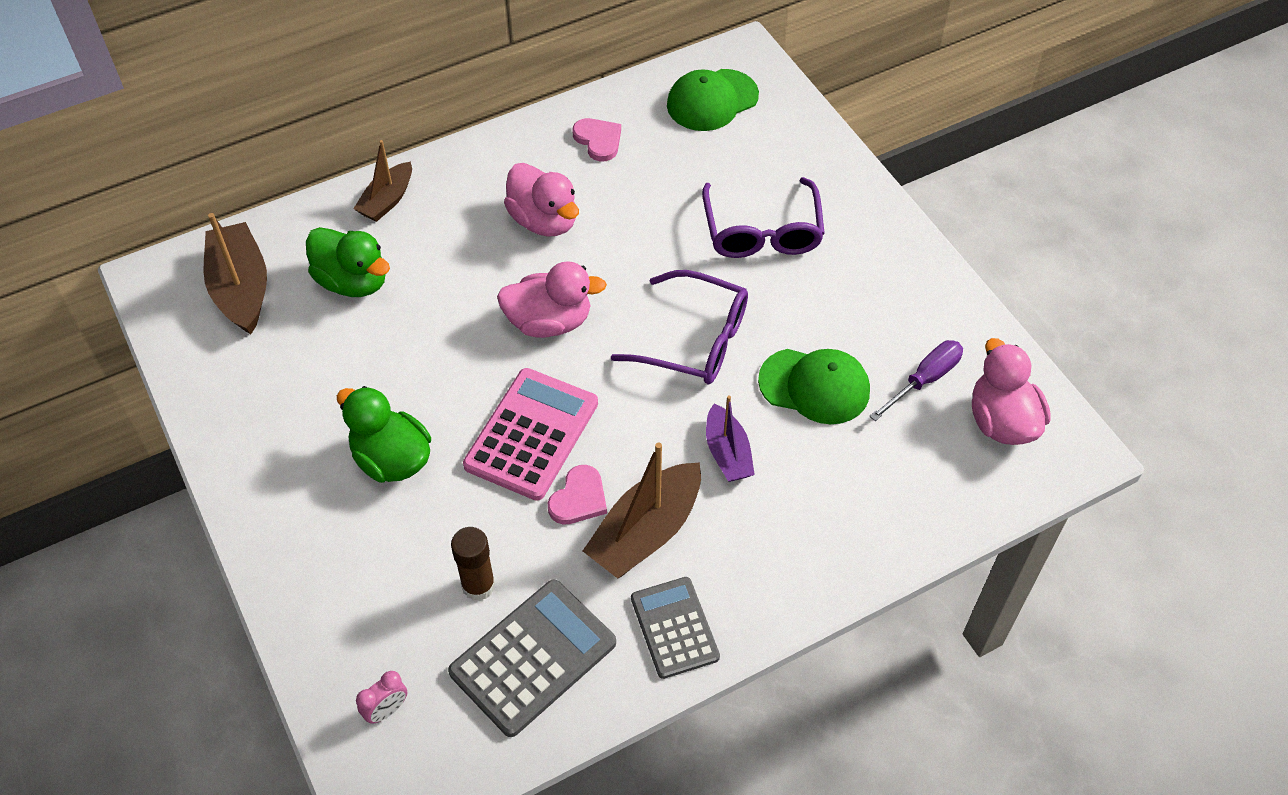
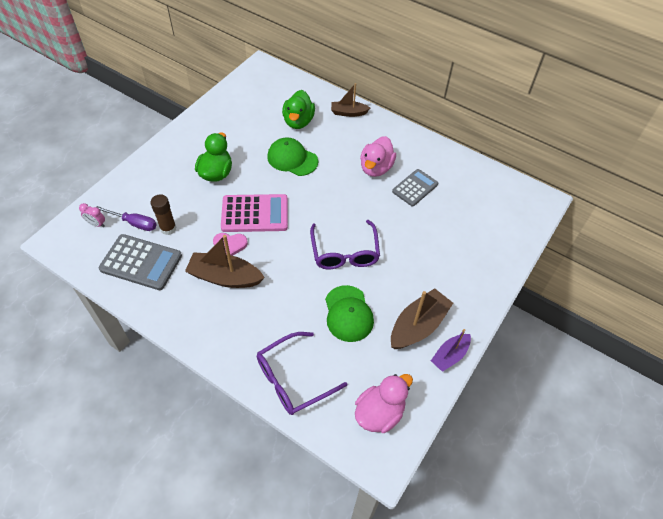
camera: 60 degrees right, 0 degrees up
(241, 288) = (272, 91): brown boat -> brown boat (418, 326)
(549, 322) = (320, 194): pink duck -> none
(598, 140) = (438, 167): pink heart -> none
(674, 627) = (179, 309): grey calculator -> grey calculator (415, 188)
(712, 100) = (500, 199): green cap -> green cap (292, 159)
(727, 453) = (286, 292): purple boat -> purple boat (449, 355)
(762, 231) = (431, 253): purple glasses -> purple glasses (293, 379)
(924, 380) = (383, 363): purple screwdriver -> purple screwdriver (134, 223)

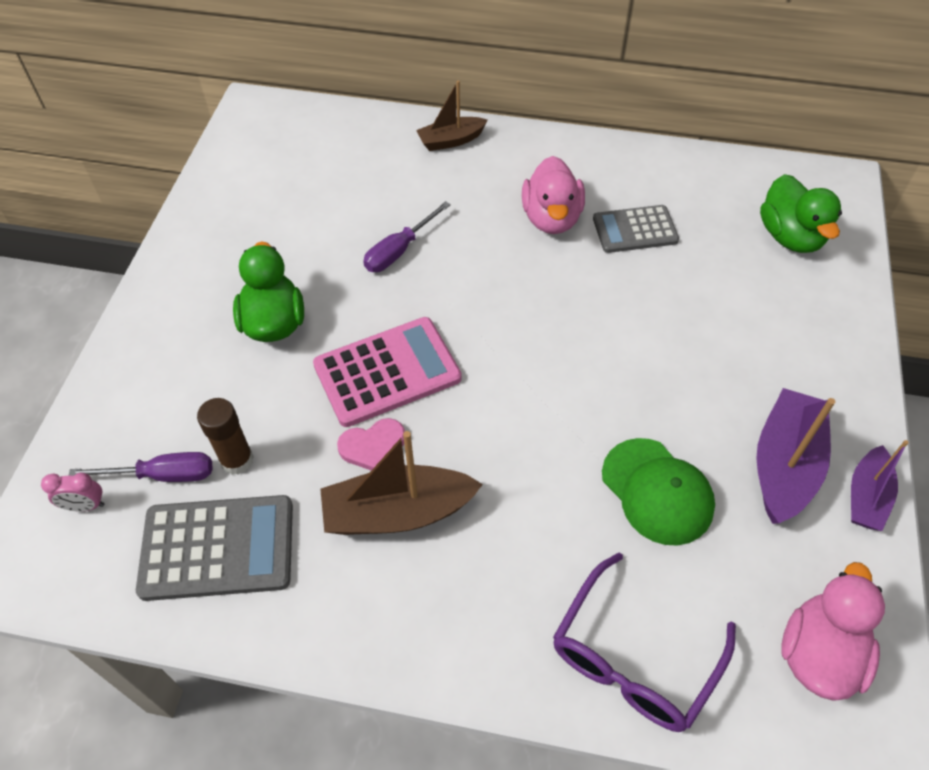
camera: 20 degrees left, 0 degrees up
(292, 159) = (399, 250): green cap -> purple screwdriver
(298, 121) = (373, 182): green duck -> green duck (790, 236)
(344, 252) = (586, 383): purple glasses -> none
(415, 188) = (635, 230): grey calculator -> grey calculator turned 120 degrees counterclockwise
(418, 326) = (784, 465): brown boat -> purple boat

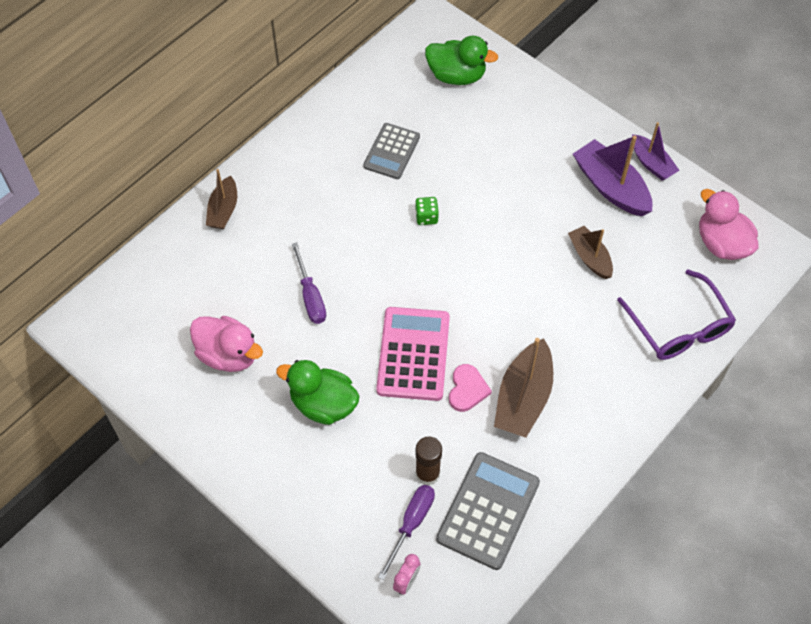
camera: 60 degrees left, 5 degrees up
(551, 218) = (347, 191): pink duck -> pink duck (228, 355)
(576, 299) = (426, 217): none -> green dice
(657, 491) = (590, 257): green cap -> brown boat

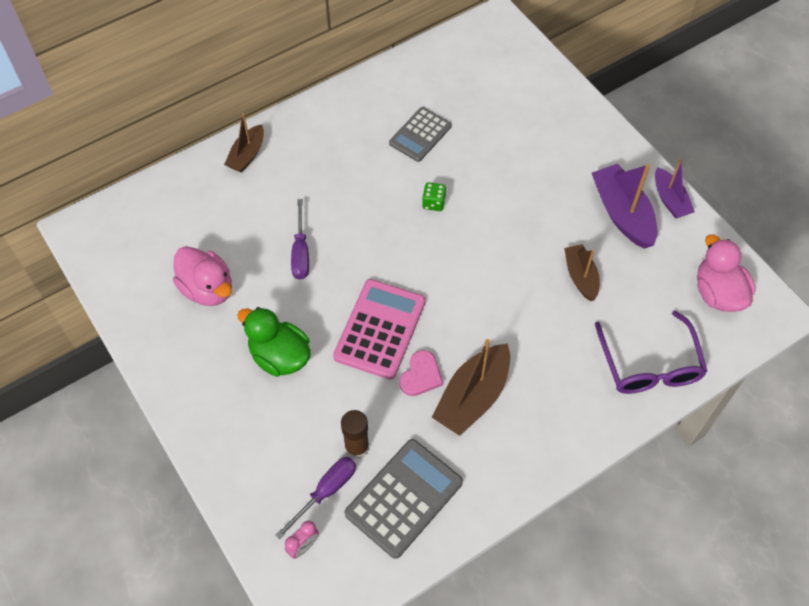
camera: 15 degrees right, 0 degrees up
(456, 75) = (504, 77): green duck -> none

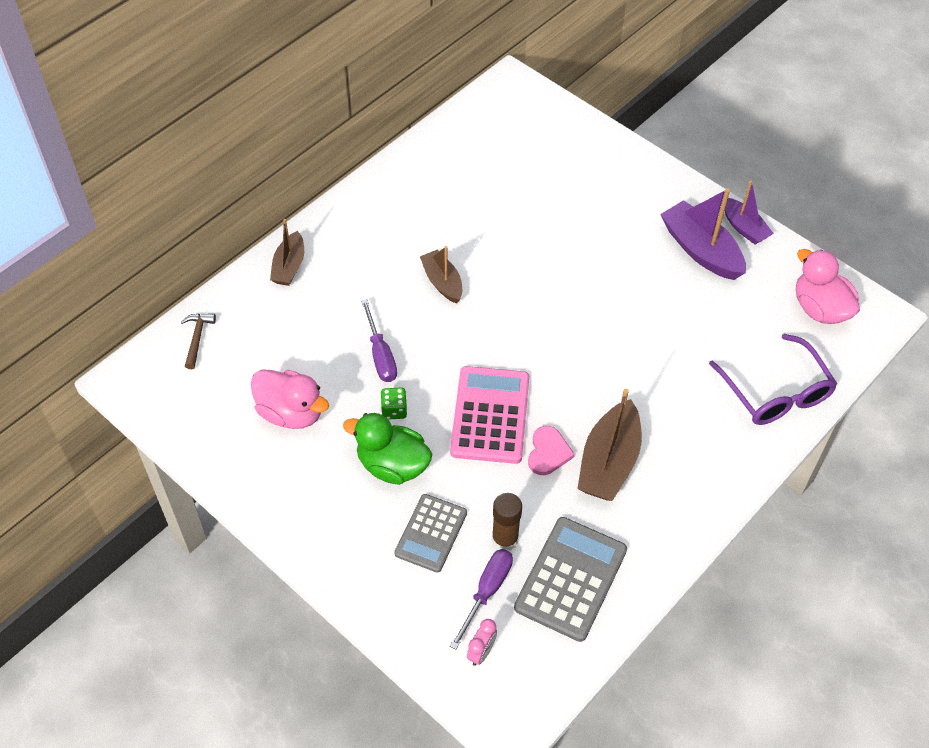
camera: 15 degrees left, 5 degrees down
(149, 204) = (197, 338): none -> brown hammer
(420, 135) = (468, 211): grey calculator -> grey calculator (431, 533)
(433, 203) = (505, 277): green dice -> green dice (394, 410)
(580, 276) = (679, 320): brown boat -> brown boat (442, 282)

